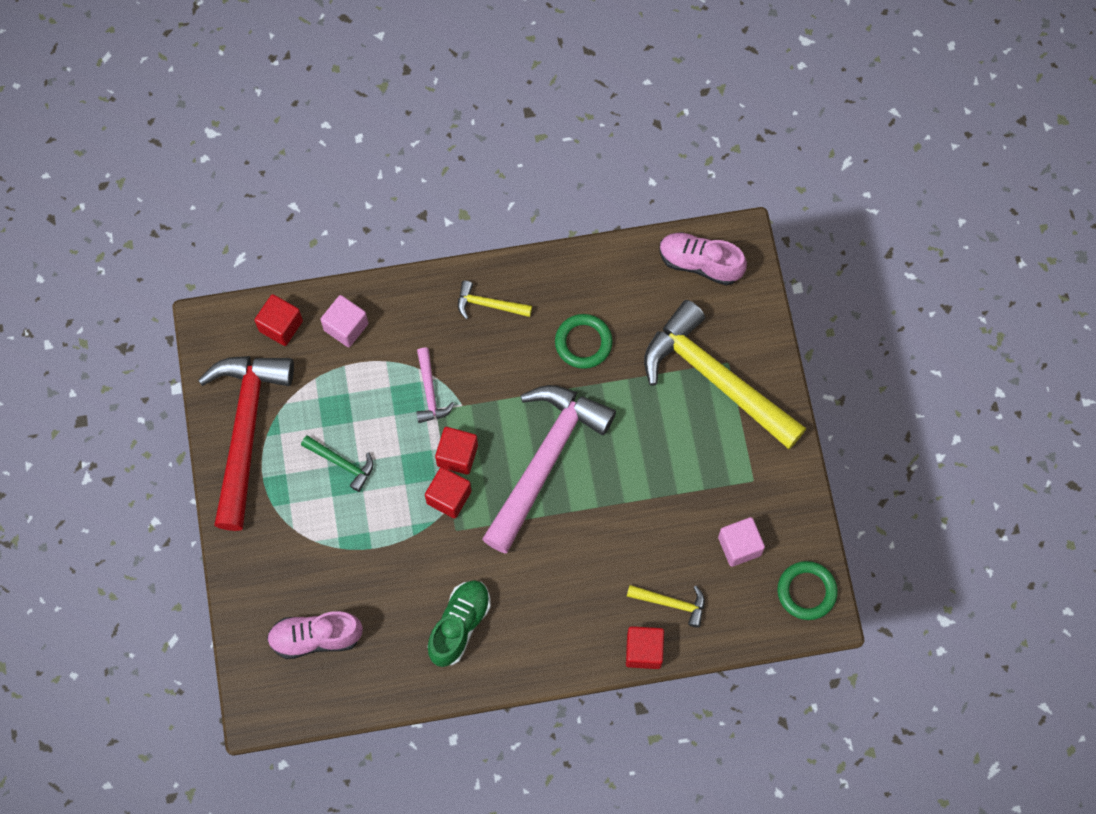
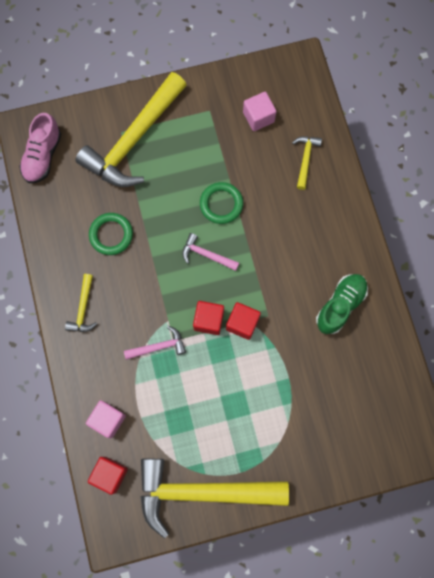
camera: 95 degrees left, 5 degrees up
(245, 430) = (201, 492): red hammer -> yellow hammer
(315, 638) = (363, 412): pink shoe -> none
(342, 463) = (223, 409): green hammer -> none
(459, 625) = (340, 305): green shoe -> green shoe turned 105 degrees clockwise
(545, 460) = (206, 255): pink hammer -> pink hammer, size x0.43
(644, 651) = (342, 175): red cube -> none
(806, 591) = (286, 73): green ring -> green ring (221, 204)

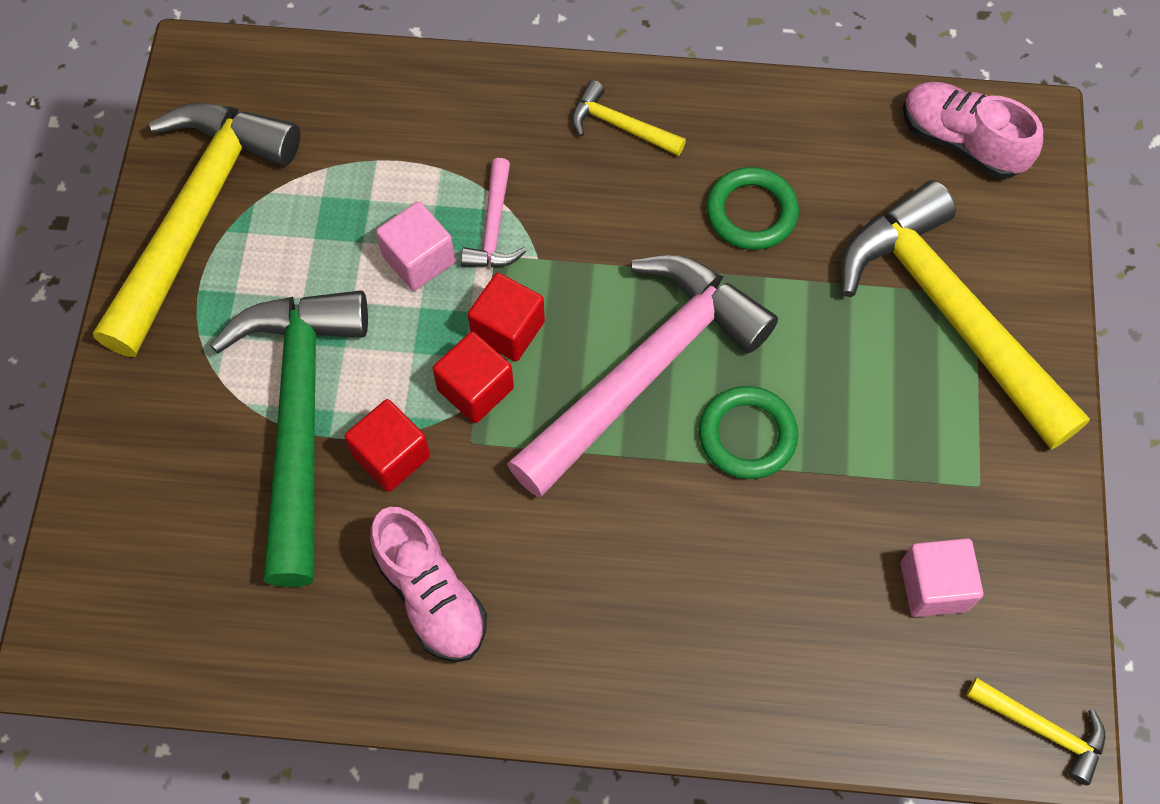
camera: 110 degrees right, 10 degrees down
(108, 420) = (397, 108): pink cube -> pink cube (419, 259)
(110, 474) = (301, 84): red cube -> red cube (391, 456)
(206, 255) = (645, 370): pink hammer -> pink hammer, size x2.35
(285, 395) = (299, 417): none -> green hammer
(305, 159) = (796, 652): yellow hammer -> yellow hammer (1043, 729)
(340, 305) = (431, 595): green shoe -> pink shoe

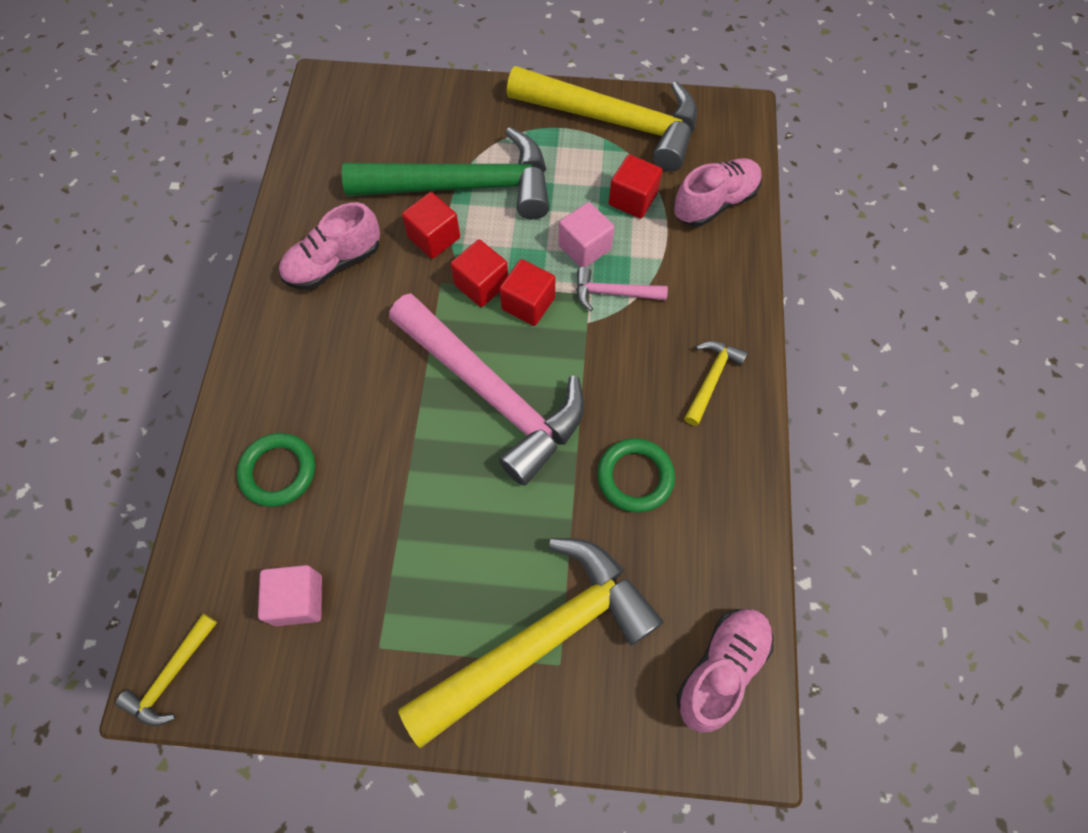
camera: 90 degrees right, 0 degrees up
(341, 198) = (632, 199): none -> red cube
(354, 102) = (715, 203): none -> pink shoe
(747, 435) = (435, 465): green ring -> green ring (278, 471)

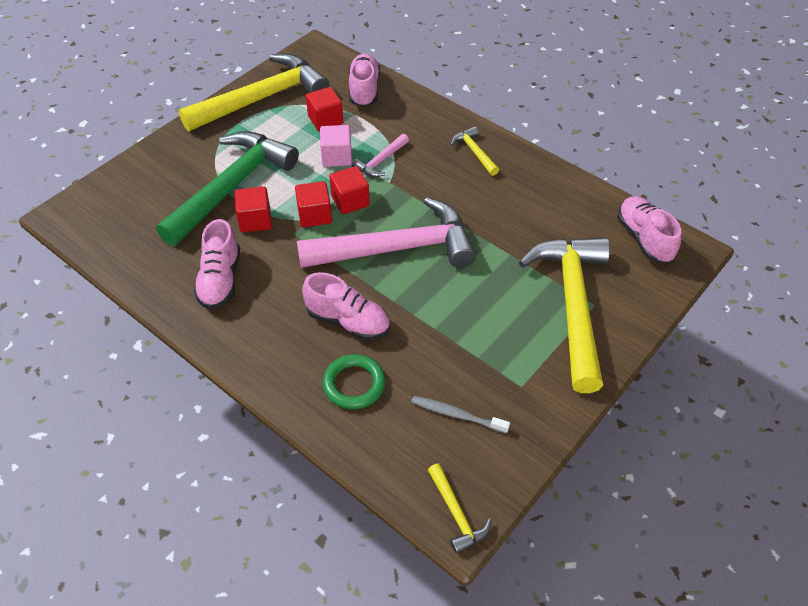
camera: 55 degrees left, 15 degrees down
(298, 600) = (457, 415): pink cube -> grey toothbrush
(357, 412) = (348, 321): none -> pink shoe
(635, 477) = (507, 214): green ring -> none

